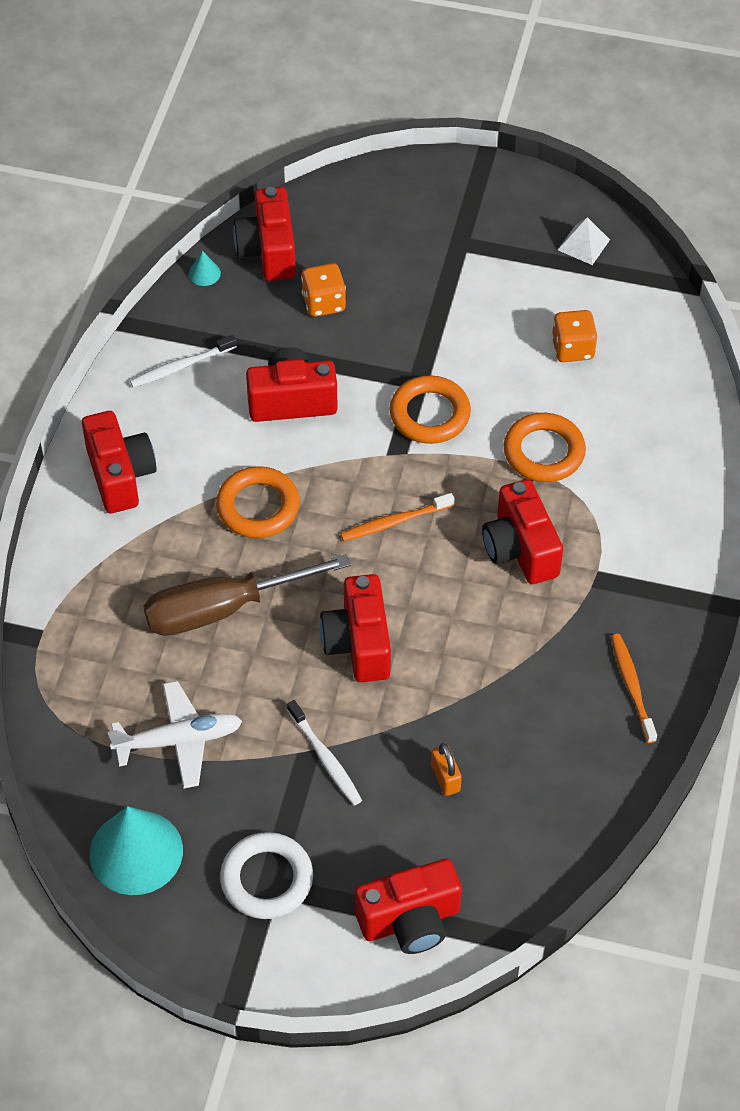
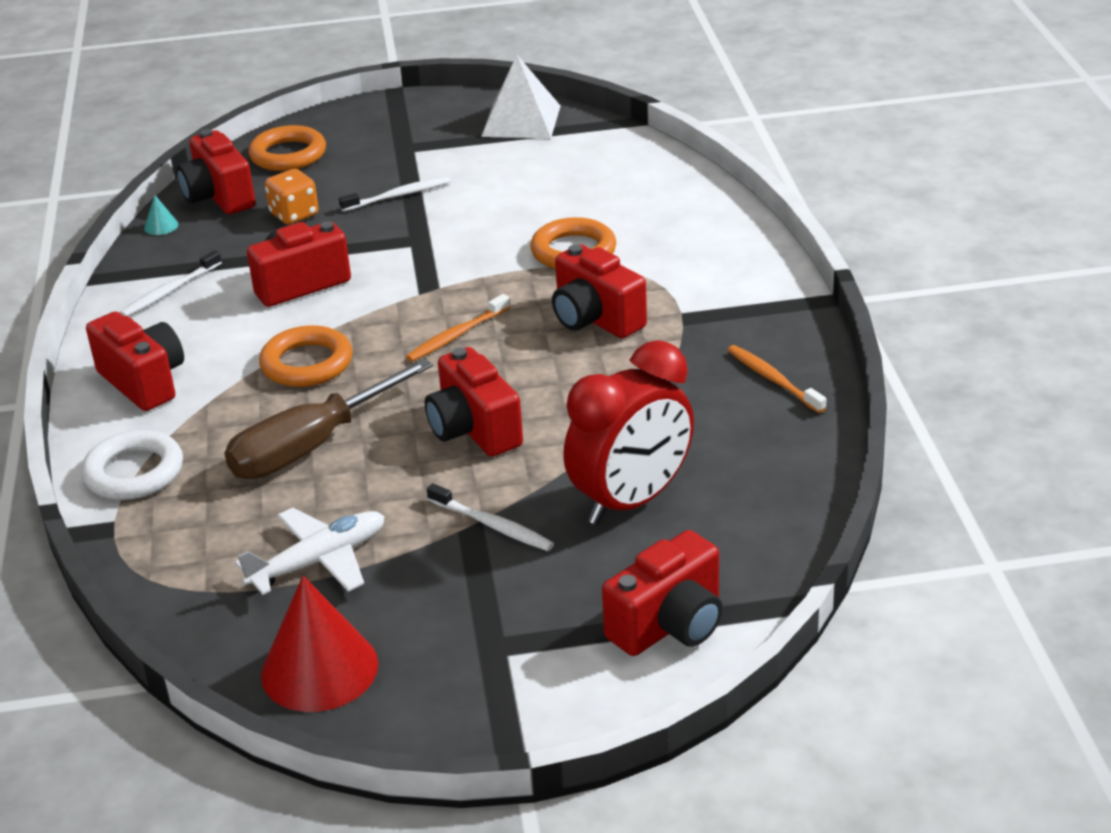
camera: 20 degrees left, 20 degrees down
(136, 852) = (319, 669): turquoise cone -> red cone
(267, 879) = (486, 643): white ring -> white ring (134, 472)
(425, 312) = (398, 196): none -> white toothbrush
(429, 414) = (445, 257): orange ring -> orange ring (288, 155)
(445, 778) = (631, 501): orange padlock -> red clock
(572, 349) = (555, 182): orange dice -> none
(583, 244) = (521, 121): white pyramid -> white pyramid, size x1.80

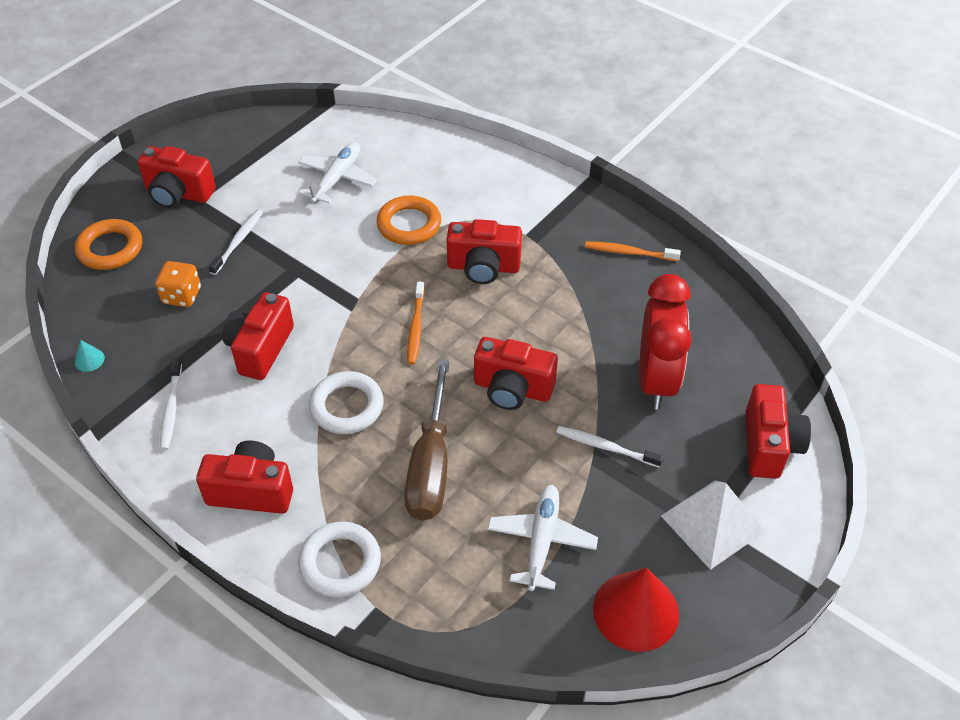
camera: 45 degrees left, 15 degrees up
(219, 197) = (103, 311): red camera -> red camera (178, 193)
(307, 363) = (347, 406): orange ring -> white ring
(492, 525) = (605, 447): white toothbrush -> white toothbrush turned 150 degrees counterclockwise
(521, 121) = (247, 139): white pyramid -> white pyramid (712, 523)
(559, 185) = (337, 178): none -> white plane

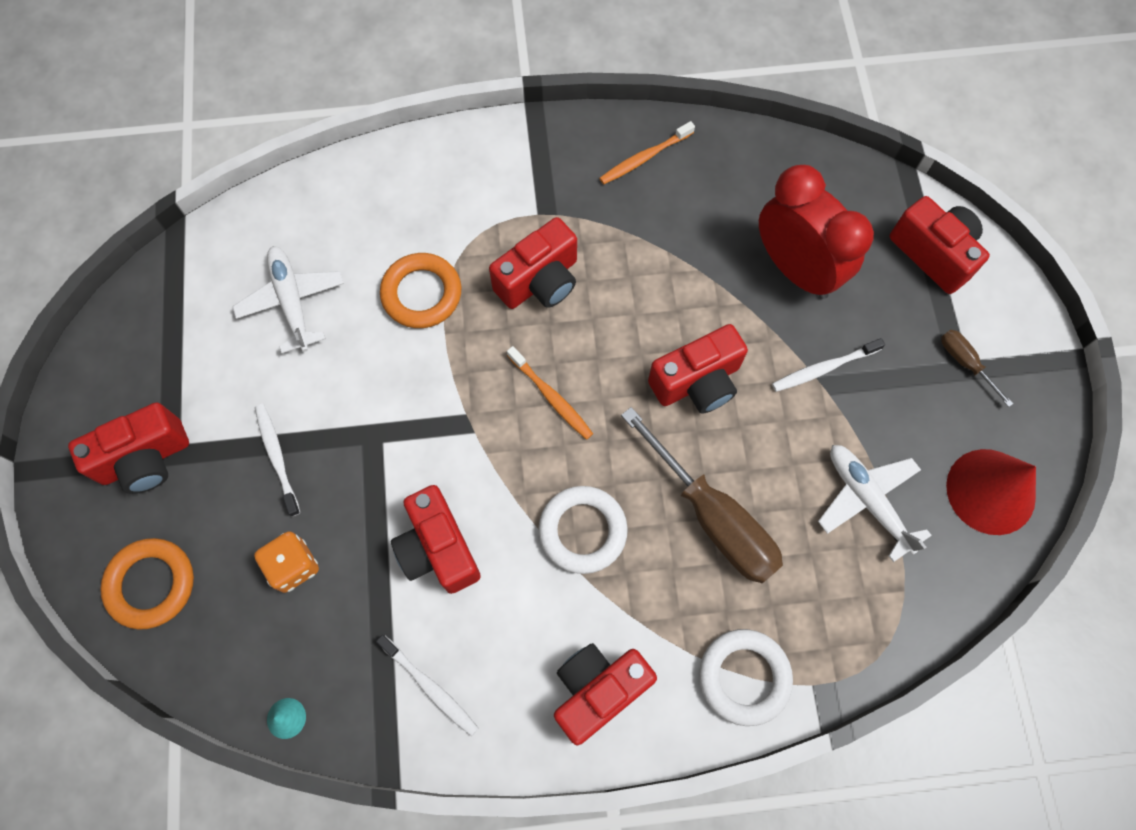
camera: 45 degrees left, 20 degrees up
(712, 523) = (964, 362): white pyramid -> brown screwdriver

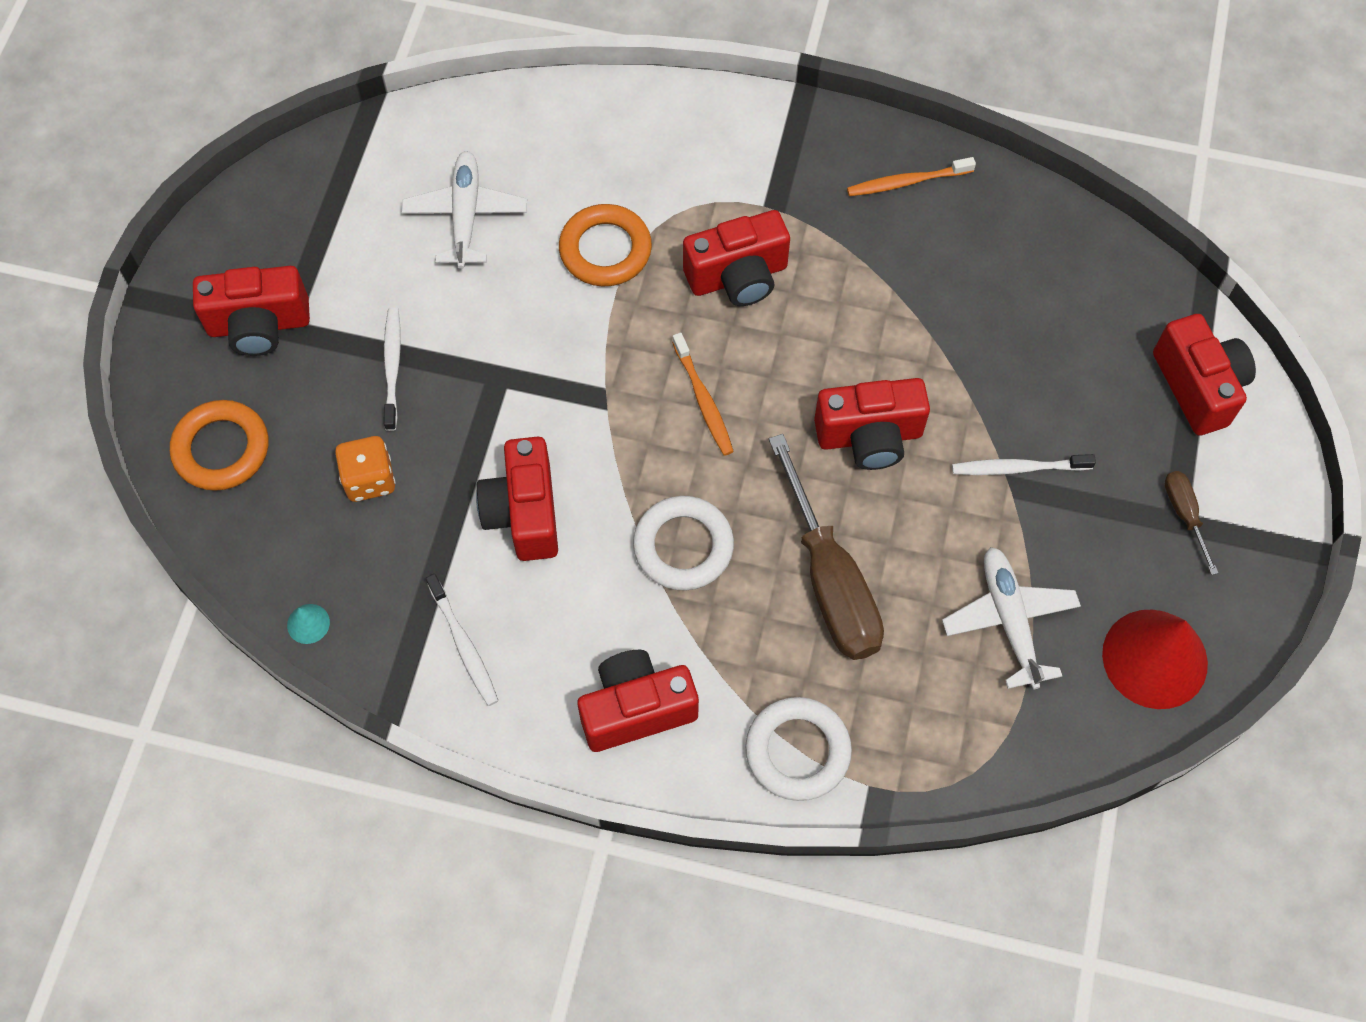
camera: 20 degrees right, 5 degrees down
(795, 269) = (1030, 353): red clock -> none

